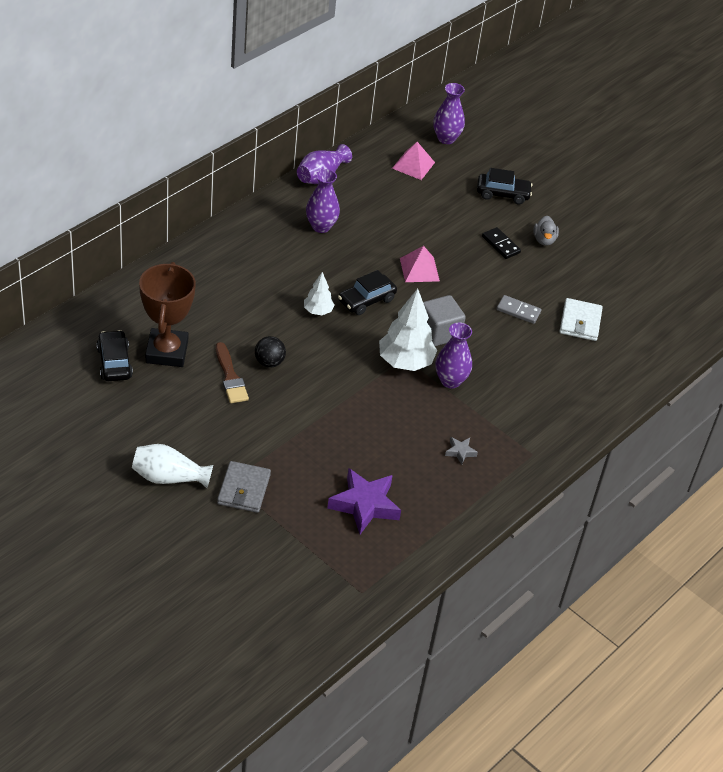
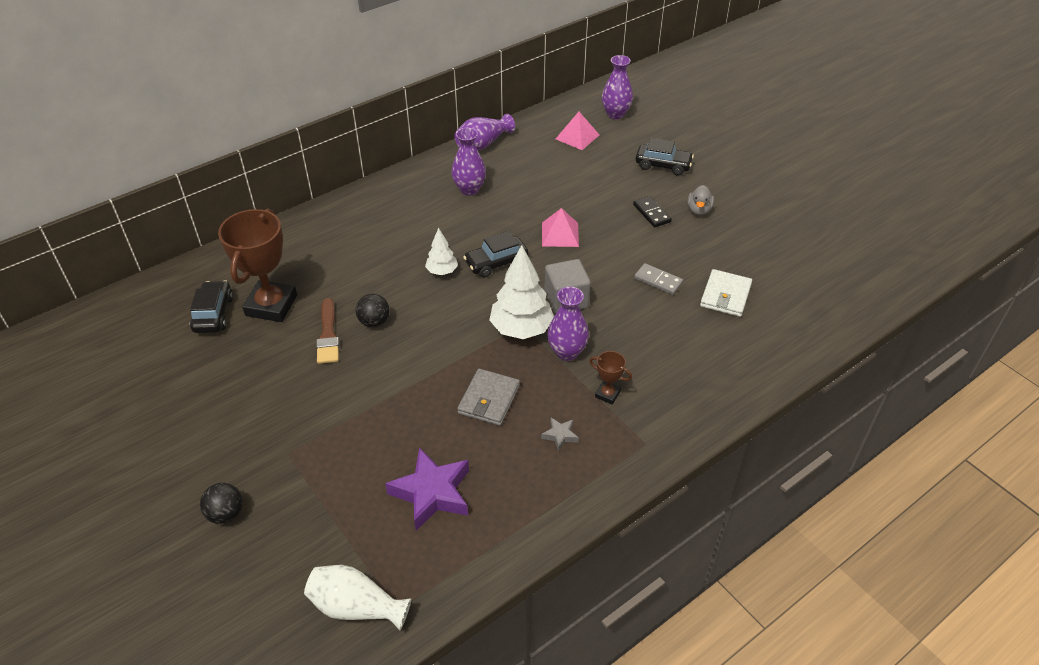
camera: 15 degrees right, 0 degrees up
(169, 477) = (221, 444): white vase -> white vase (356, 607)
(195, 533) = (226, 514): none -> black ball
(244, 489) = (299, 464): grey wallet -> grey wallet (489, 399)
(493, 415) = (607, 394): none -> brown trophy

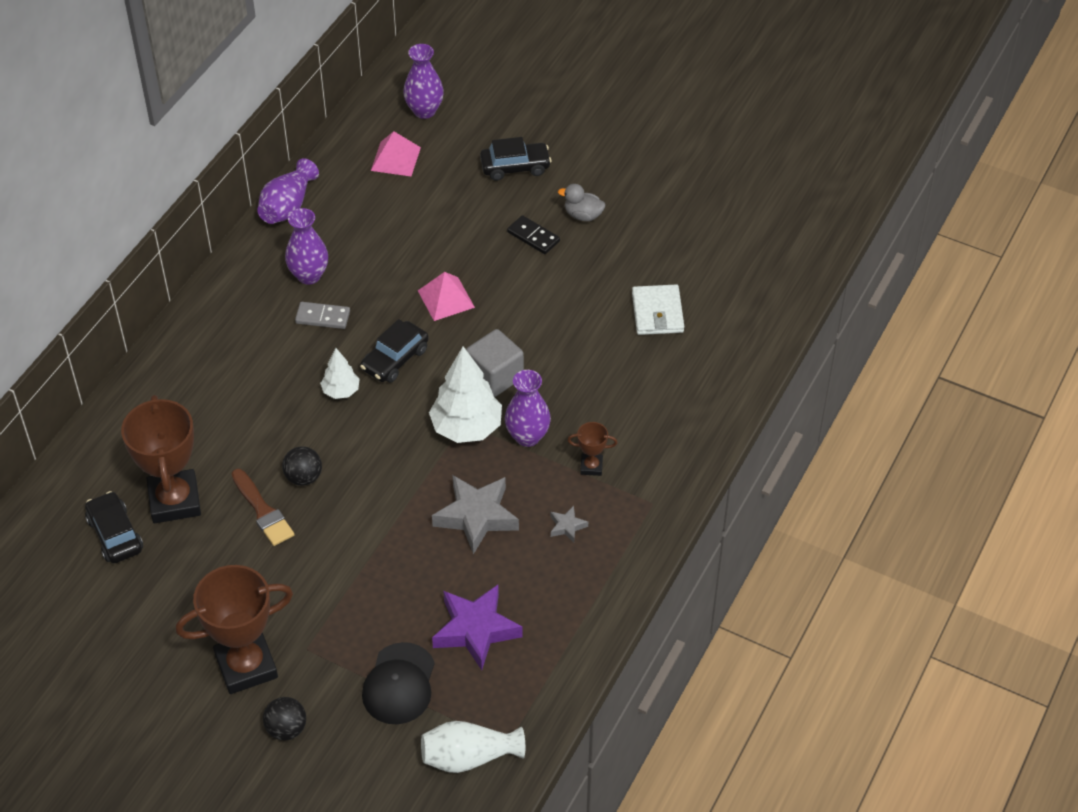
camera: 25 degrees left, 5 degrees up
(233, 448) = (246, 666): none -> brown trophy
(340, 514) = (399, 684): none -> black cap
(489, 399) = (476, 517): grey wallet -> grey star
(658, 281) = (580, 320): grey domino -> grey domino (322, 317)
(699, 210) = (583, 215): grey duck -> grey duck turned 120 degrees clockwise

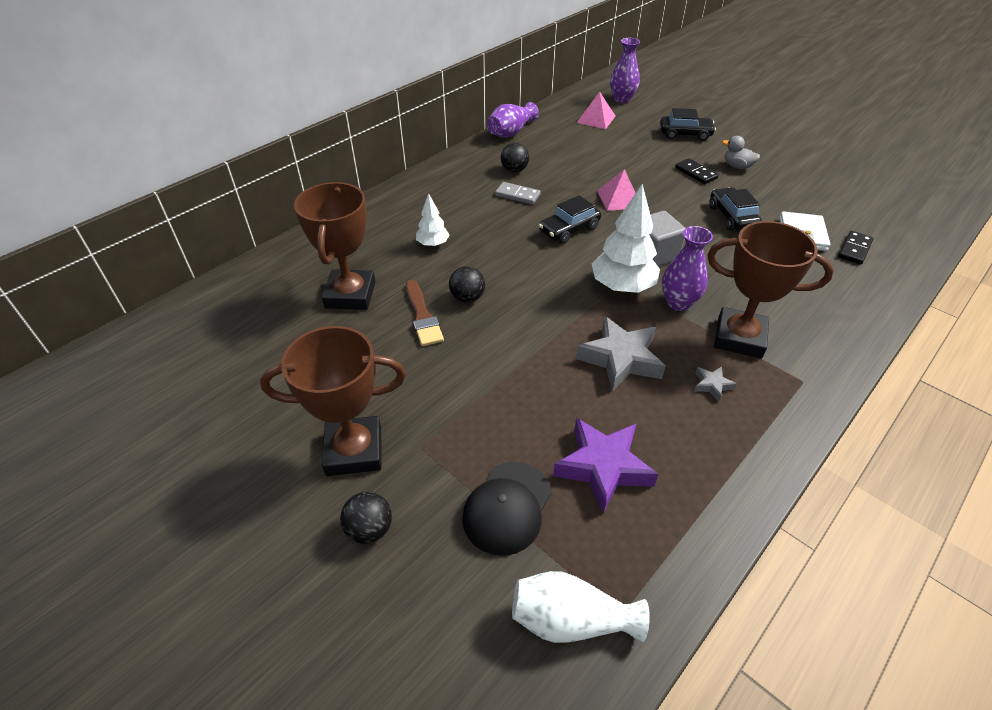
camera: 15 degrees right, 5 degrees down
(115, 534) = (288, 310): black car -> black car (732, 217)
(309, 275) = (514, 170): purple vase -> black ball
(341, 391) = (518, 243): white tree -> white tree (433, 244)
(591, 466) = (739, 338): brown trophy -> brown trophy, size x2.21
(713, 324) = (854, 249): none -> black domino

